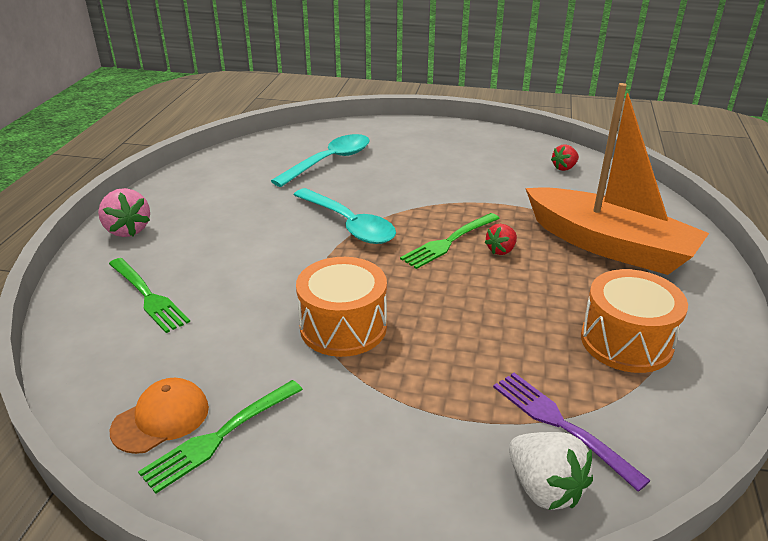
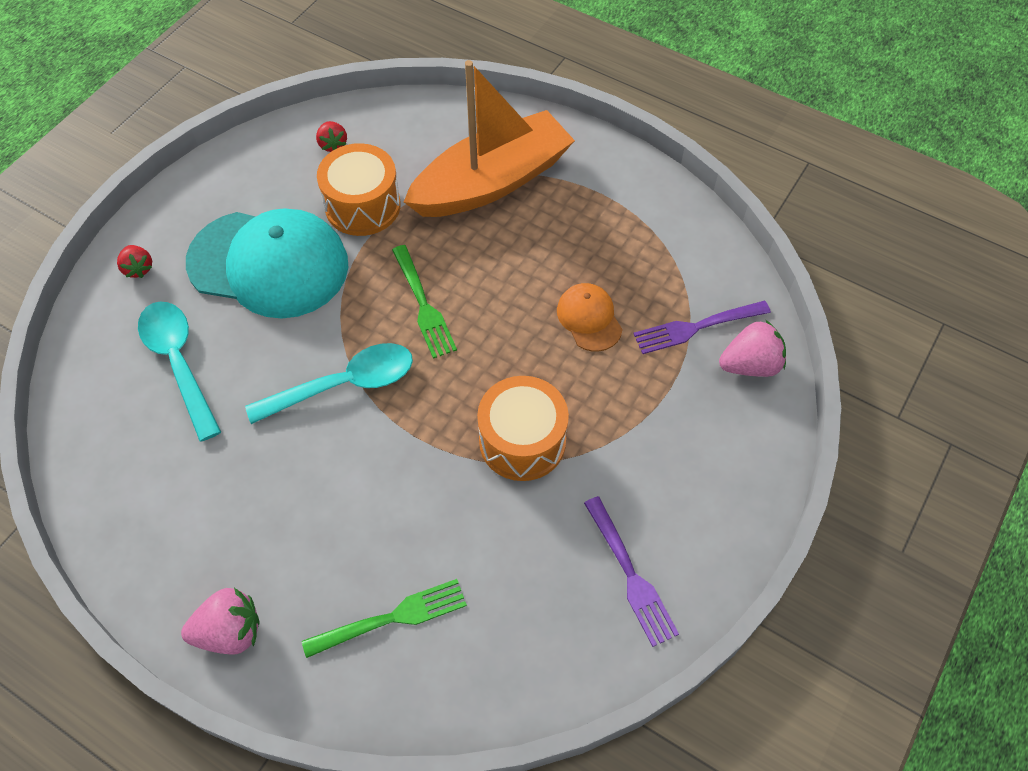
camera: 70 degrees left, 25 degrees up
(161, 418) = (592, 622): orange cap -> orange cap (589, 318)
(220, 436) = (630, 575): green fork -> purple fork
(433, 171) = (269, 264): none -> turquoise cap
(501, 250) = (459, 268): red strawberry -> red strawberry (138, 268)
(544, 488) = (750, 365): white strawberry -> pink strawberry
(626, 341) = (624, 240): orange drum -> orange drum (363, 206)

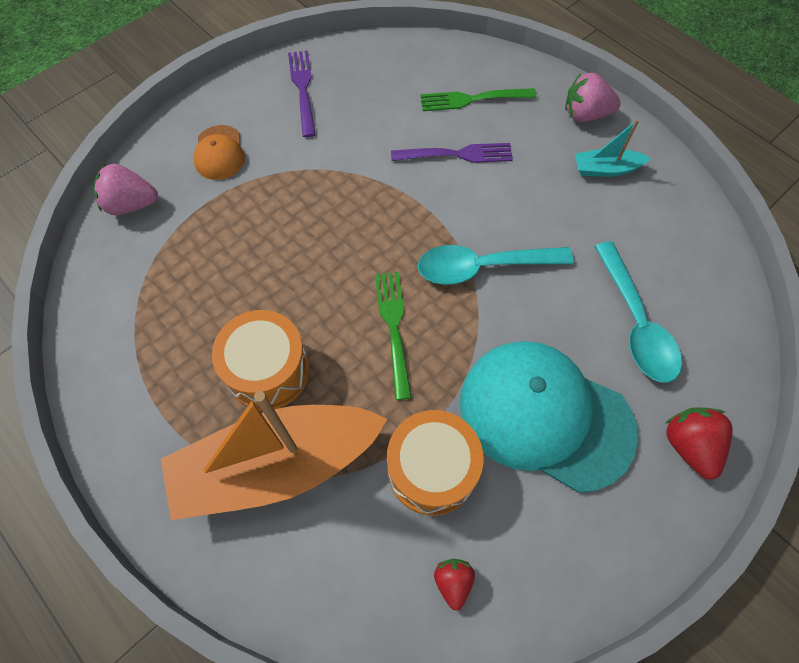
camera: 165 degrees left, 5 degrees up
(138, 268) = (689, 445): red strawberry -> red strawberry, size x1.60
(203, 546) = (606, 169): none -> turquoise boat
(522, 441) = (344, 188): orange drum -> orange drum (268, 370)
(589, 318) = (244, 277): orange cap -> orange cap (219, 153)
(696, 327) = (155, 246): purple fork -> purple fork (457, 154)

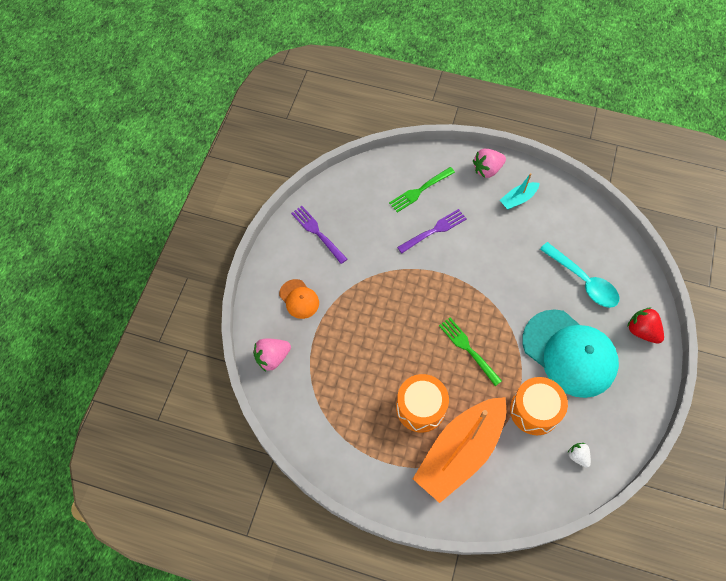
camera: 30 degrees left, 0 degrees up
(453, 582) = (578, 456): red strawberry -> white strawberry
(482, 267) = (490, 291): turquoise spoon -> none
(545, 415) = (569, 353): turquoise cap -> turquoise cap turned 135 degrees counterclockwise

